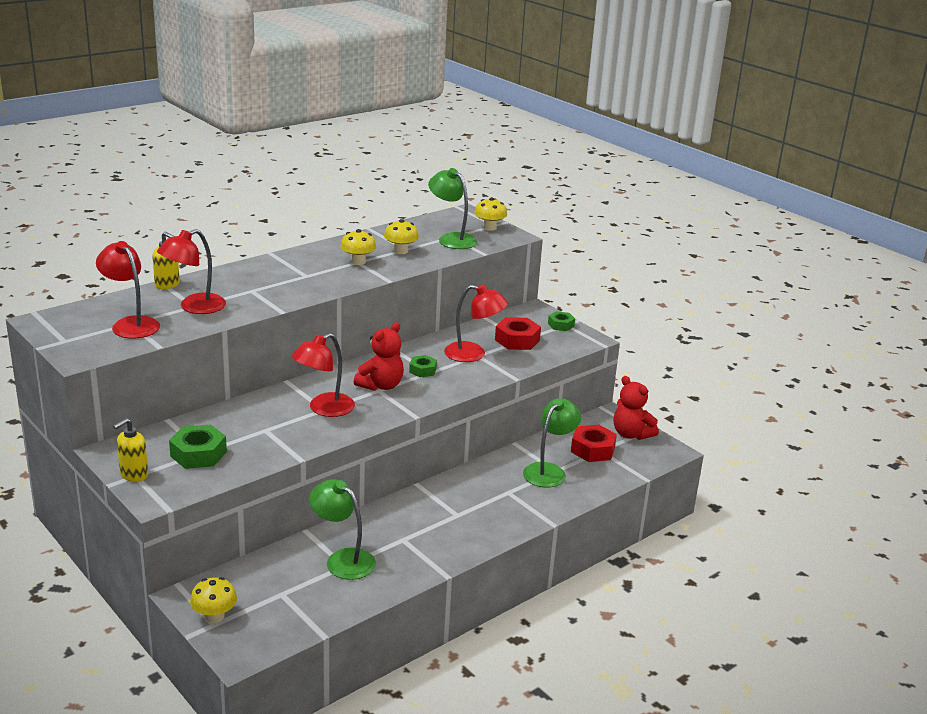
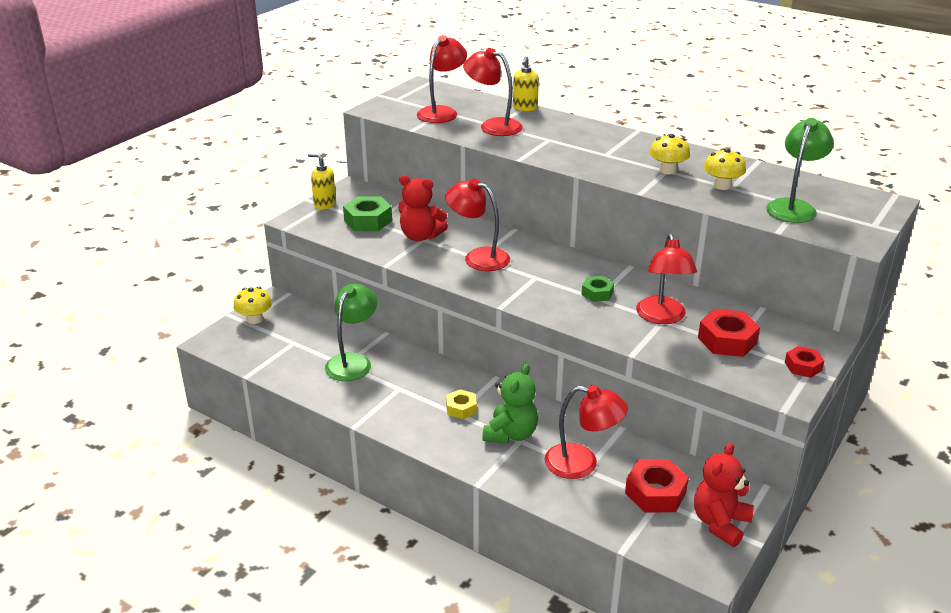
camera: 75 degrees right, 5 degrees up
(381, 385) = (545, 276): red teddy bear -> red teddy bear (420, 236)
(451, 511) = (461, 408): none -> yellow nut
(489, 227) = (861, 223): yellow mushroom -> none
(498, 494) = (511, 434): none -> green teddy bear
(549, 471) = (582, 464): green lamp -> red lamp
(560, 325) = (803, 366): green nut -> red nut

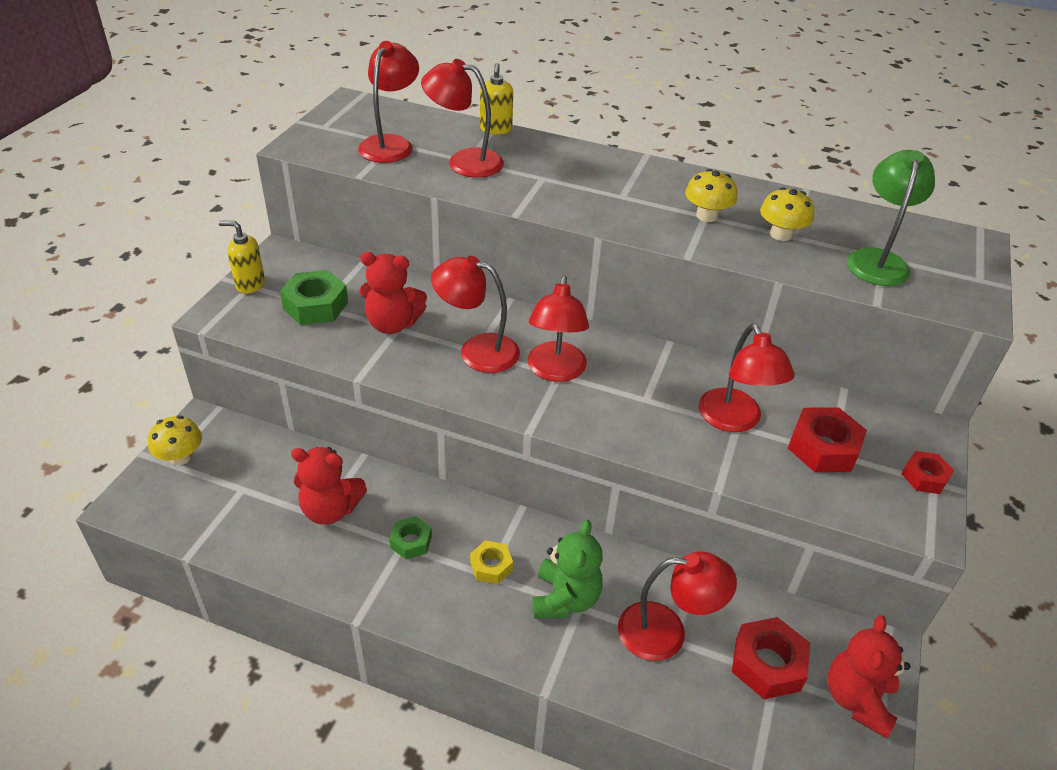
camera: 15 degrees left, 10 degrees up
(353, 361) = (330, 510): green lamp -> red teddy bear
(533, 275) = (555, 371): none -> red lamp
(597, 293) = (644, 391): green nut -> green nut (411, 542)

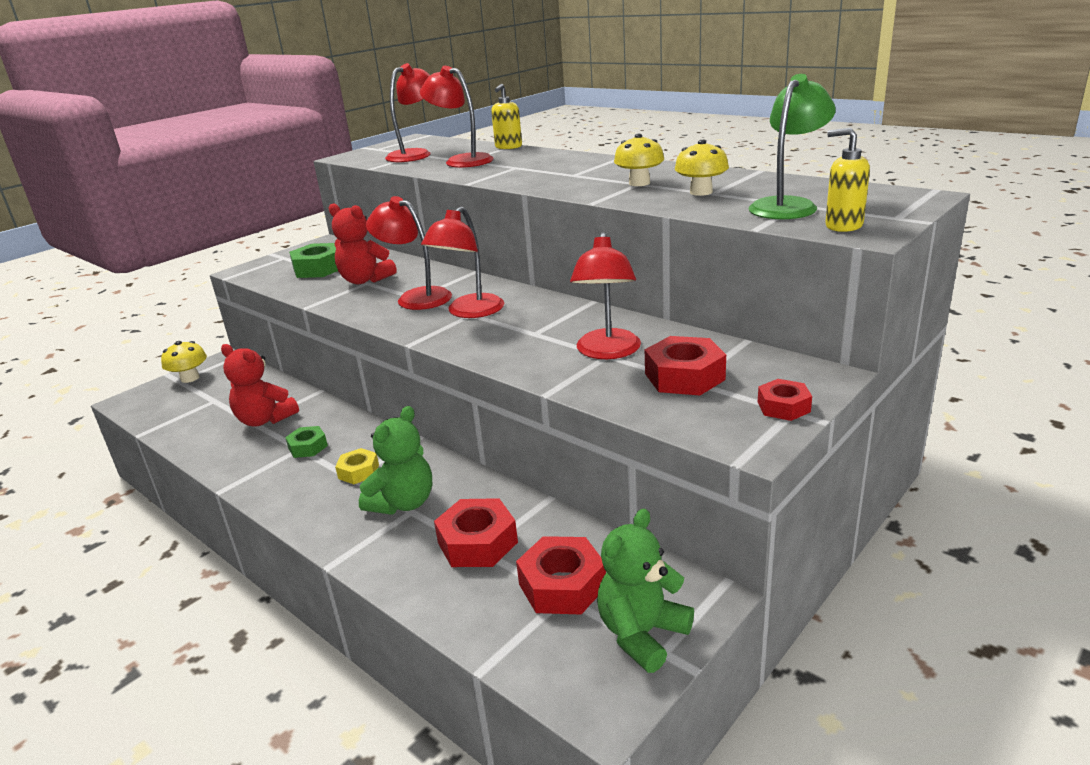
camera: 25 degrees right, 15 degrees down
(250, 284) = (285, 257): yellow soap dispenser -> yellow soap dispenser (843, 226)
(666, 632) = (477, 542): red lamp -> red nut
(857, 699) = (642, 634): red teddy bear -> green teddy bear

